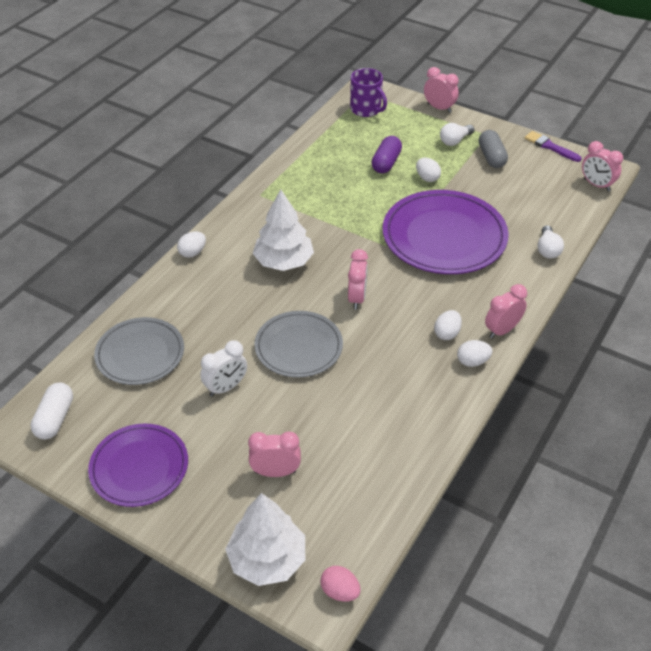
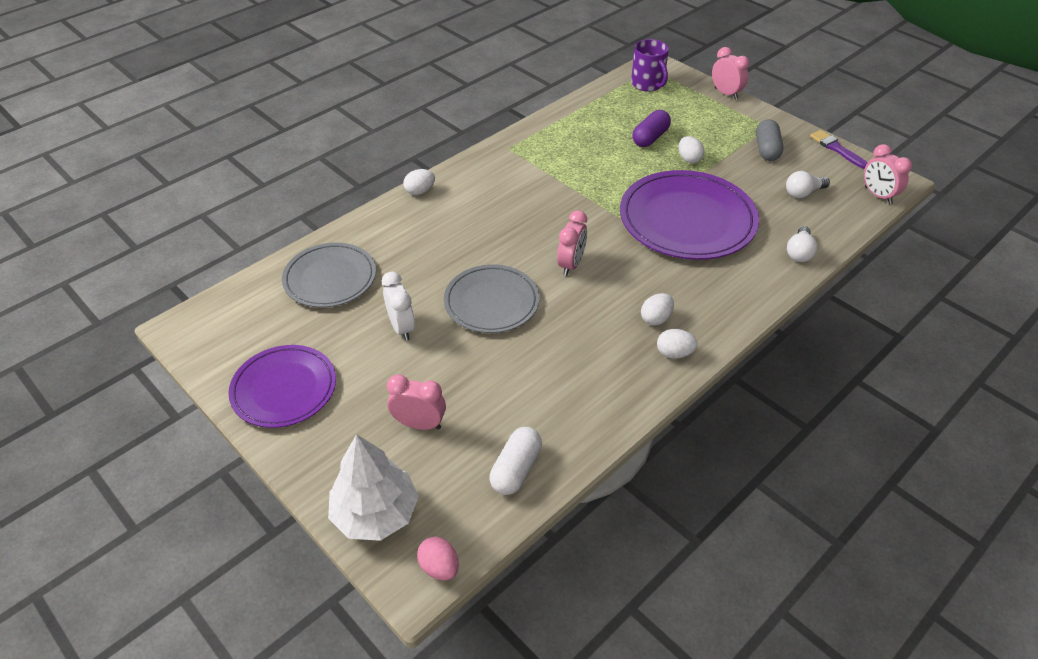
camera: 15 degrees right, 0 degrees up
(55, 419) = (223, 324): white capsule -> white capsule (516, 469)
(226, 387) = (401, 327): white clock -> white clock turned 90 degrees counterclockwise
(283, 261) = (508, 215): white tree -> none
(455, 141) = (732, 127): white light bulb -> white light bulb (803, 193)
(502, 330) = (719, 327): pink clock -> none

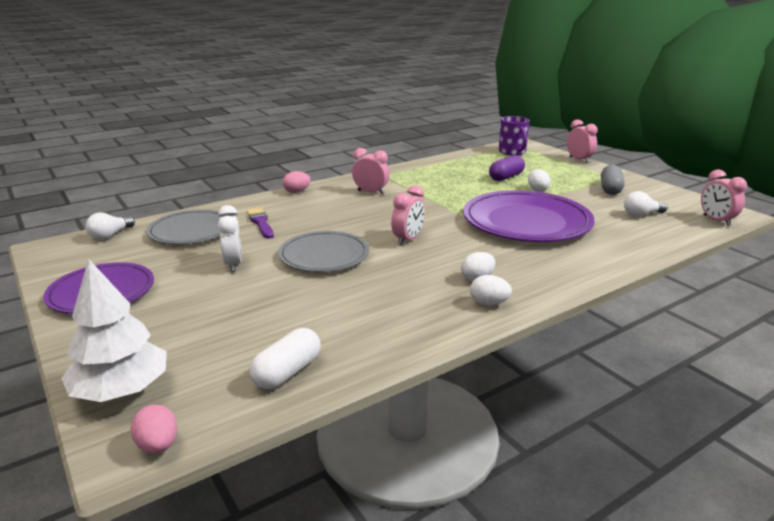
camera: 10 degrees right, 20 degrees down
(419, 424) = (209, 328): pink clock -> pink clock (370, 192)
(420, 191) = (297, 191): white egg -> pink egg
(799, 252) = (633, 249): white light bulb -> white light bulb (110, 235)
(836, 149) = (677, 193): purple brush -> purple brush (261, 223)

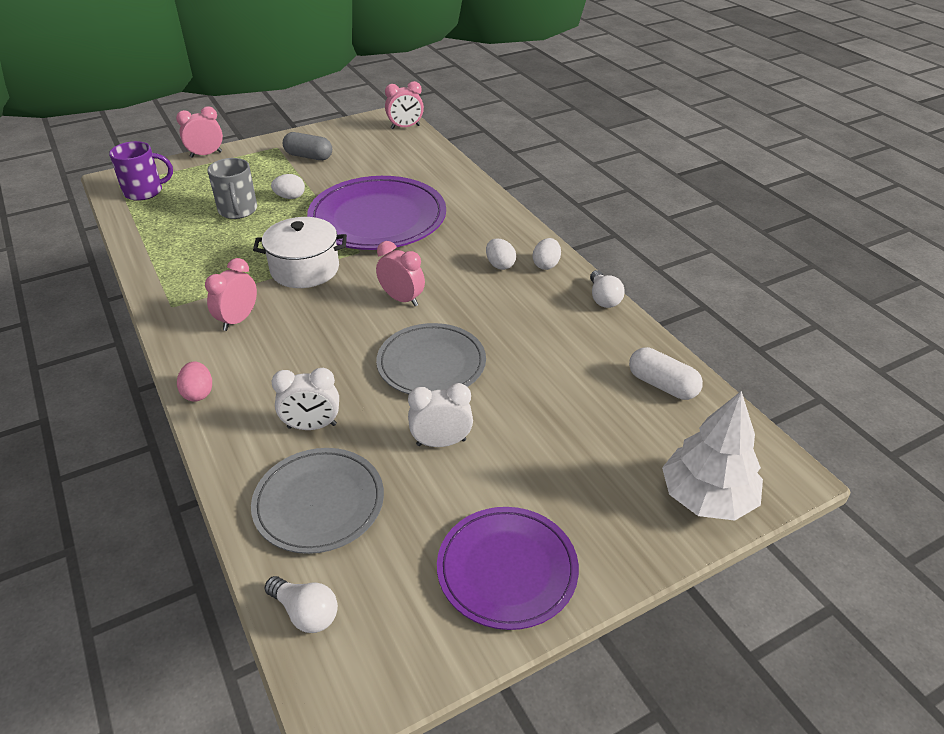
camera: 85 degrees left, 15 degrees up
(158, 445) = (772, 456): pink egg -> none
(261, 223) = (312, 426): purple brush -> white clock
(437, 204) = (305, 269): none -> white pot
(506, 177) = (238, 210): purple capsule -> grey mug
(641, 214) = (380, 156): white light bulb -> white light bulb (603, 298)

